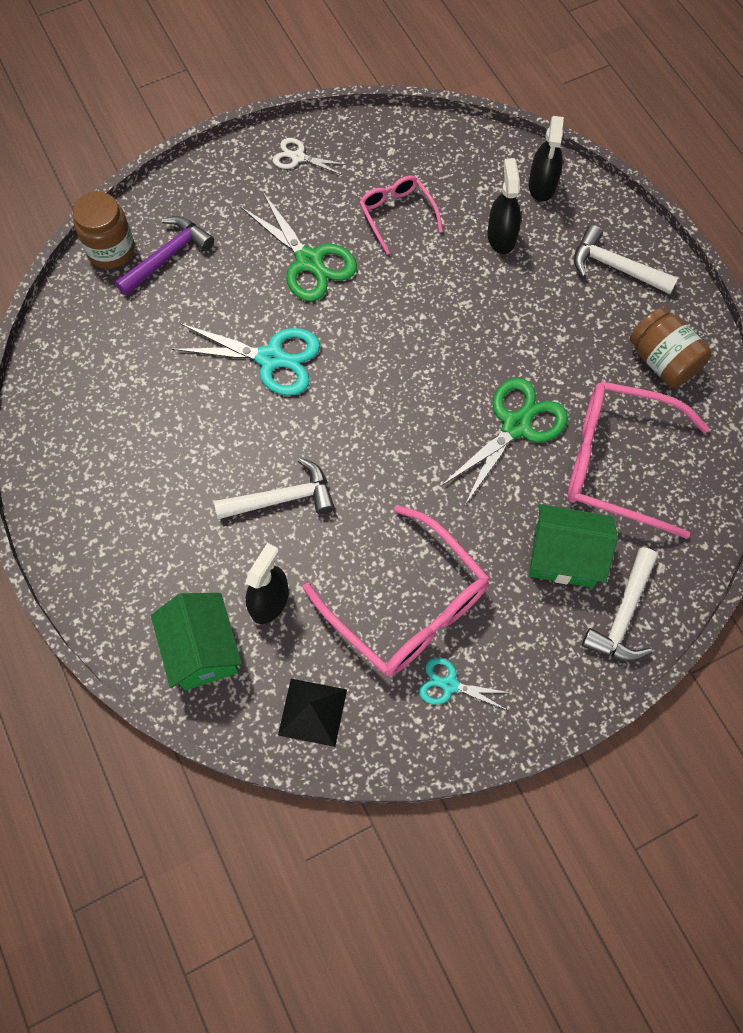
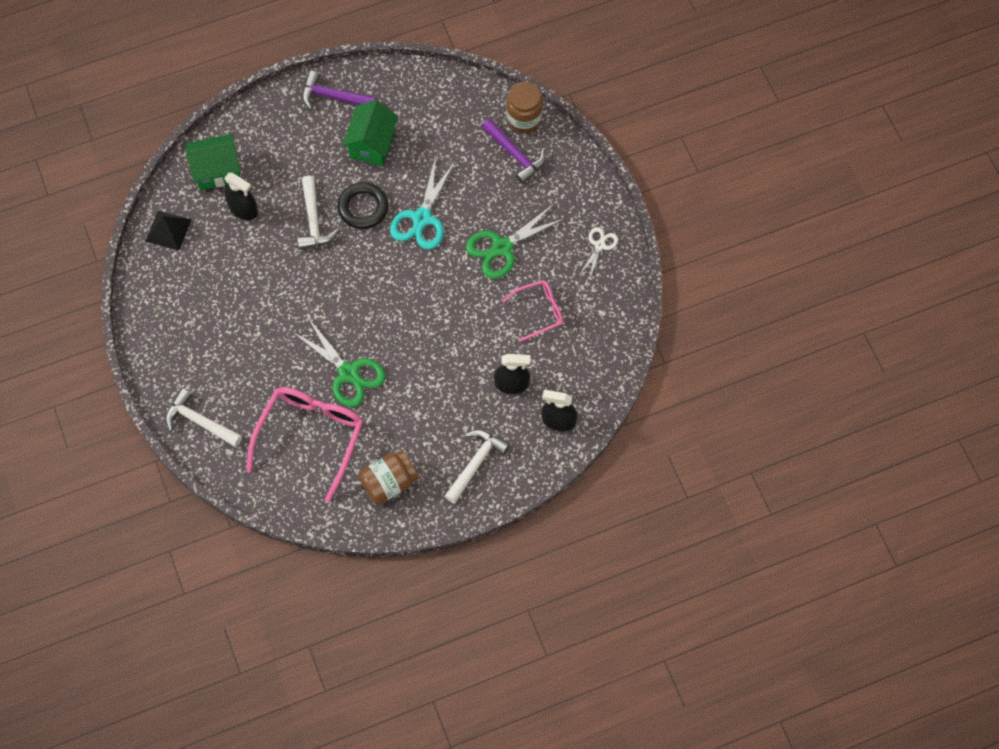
camera: 95 degrees right, 0 degrees up
(70, 495) = (333, 97): none -> purple hammer
(258, 434) = (363, 208): none -> black ring
(406, 604) = (228, 289): pink glasses -> none
(449, 685) = (171, 309): turquoise scissors -> none
(564, 557) = (246, 390): green house -> green house (372, 144)

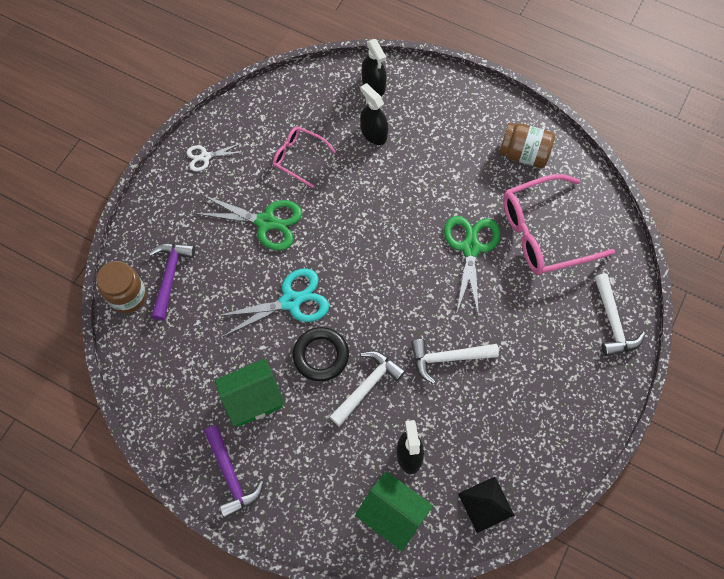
camera: 130 degrees left, 0 degrees up
(475, 463) = (455, 112): white hammer -> white hammer (448, 358)

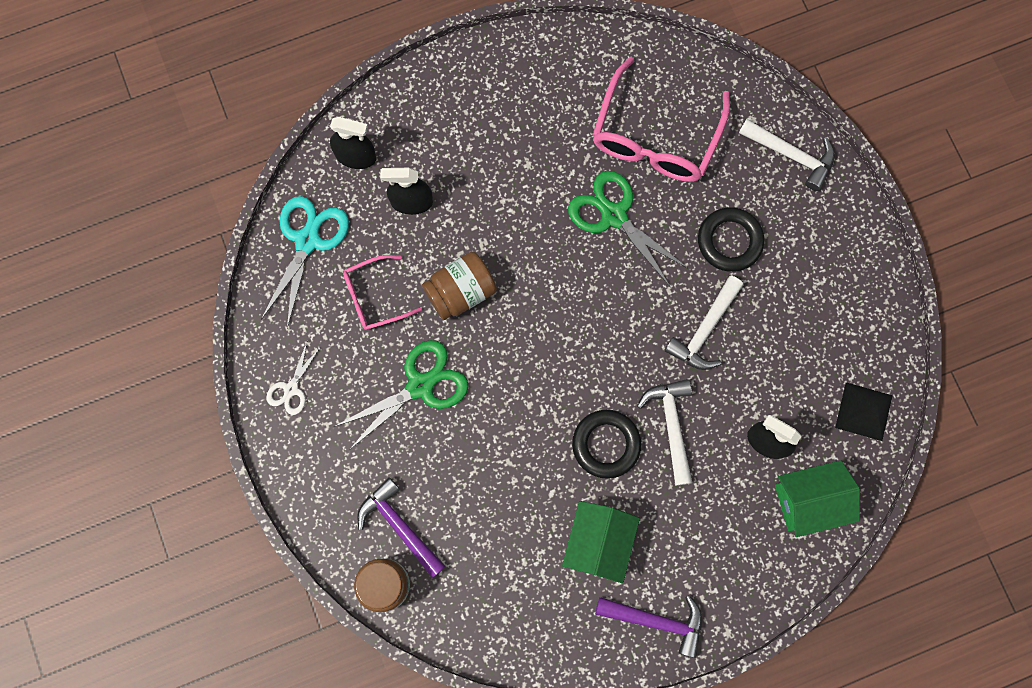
camera: 50 degrees left, 10 degrees up
(291, 301) = (526, 428): turquoise scissors -> turquoise scissors (307, 241)
(520, 328) = (729, 241): none -> black ring
(523, 154) = (559, 82): brown jar -> brown jar (461, 292)

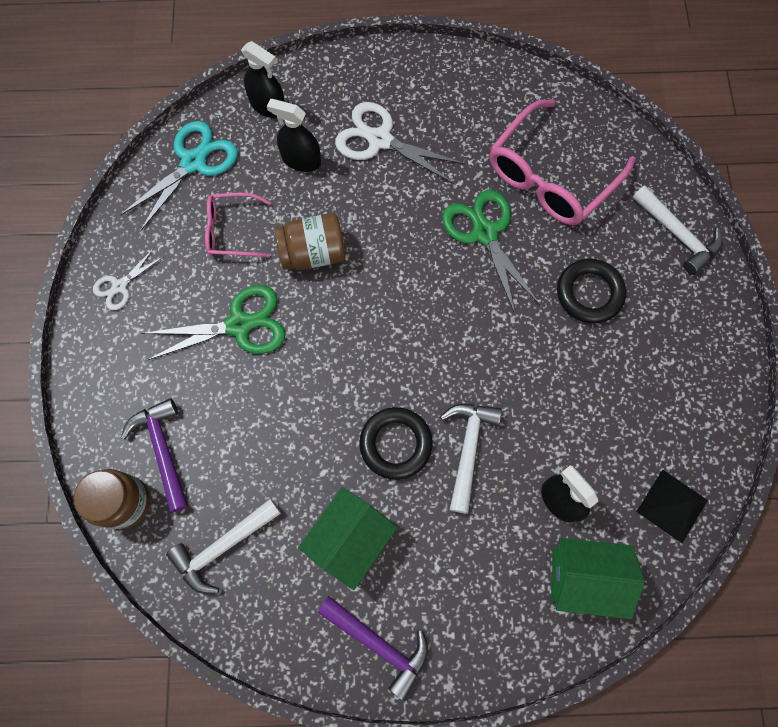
camera: 20 degrees right, 5 degrees down
(479, 155) = (380, 140): none -> white scissors
(705, 330) = (535, 368): white hammer -> white hammer (223, 547)

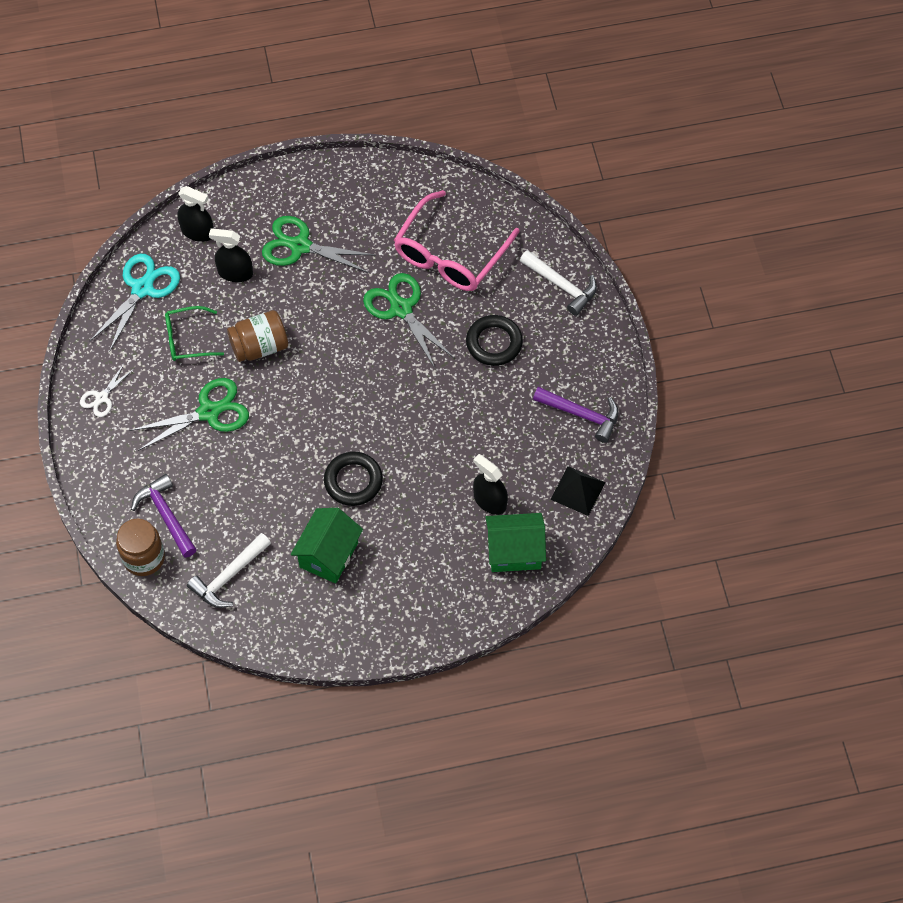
camera: 10 degrees left, 10 degrees down
(232, 230) = (188, 339): pink glasses -> green glasses
(379, 644) = (363, 623): purple hammer -> purple hammer (581, 415)
(380, 140) = (300, 246): white scissors -> green scissors
(468, 449) = (412, 475): white hammer -> none

